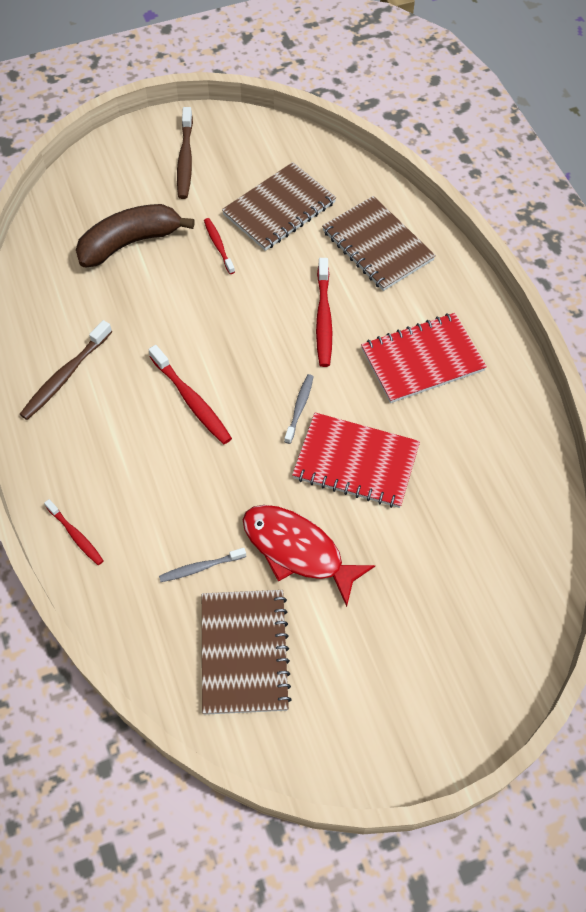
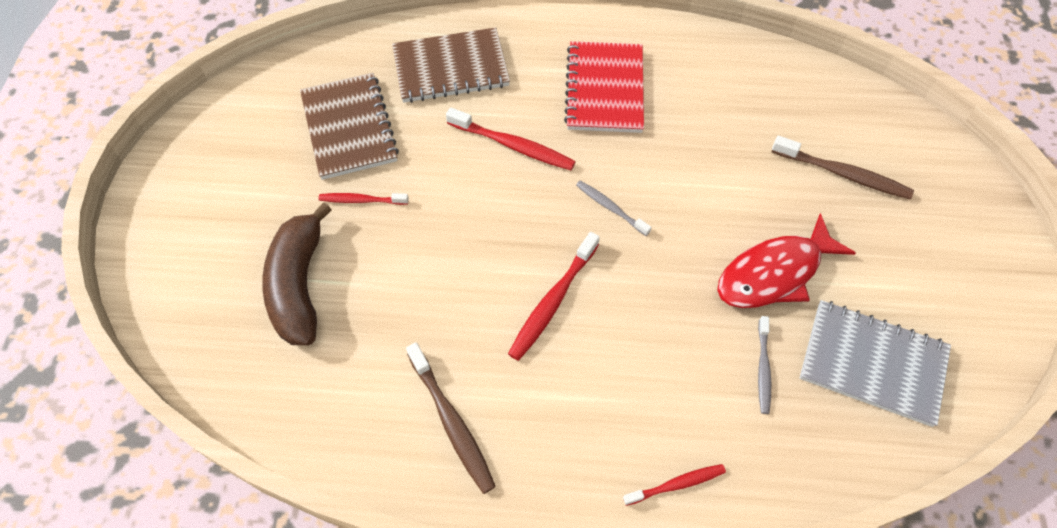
camera: 65 degrees left, 0 degrees up
(185, 159) = (216, 186): brown toothbrush -> brown toothbrush (843, 174)
(191, 400) = (553, 301): red toothbrush -> red toothbrush turned 135 degrees clockwise
(244, 652) = (872, 363): brown notebook -> grey notebook
(356, 462) = (695, 186): red notebook -> none

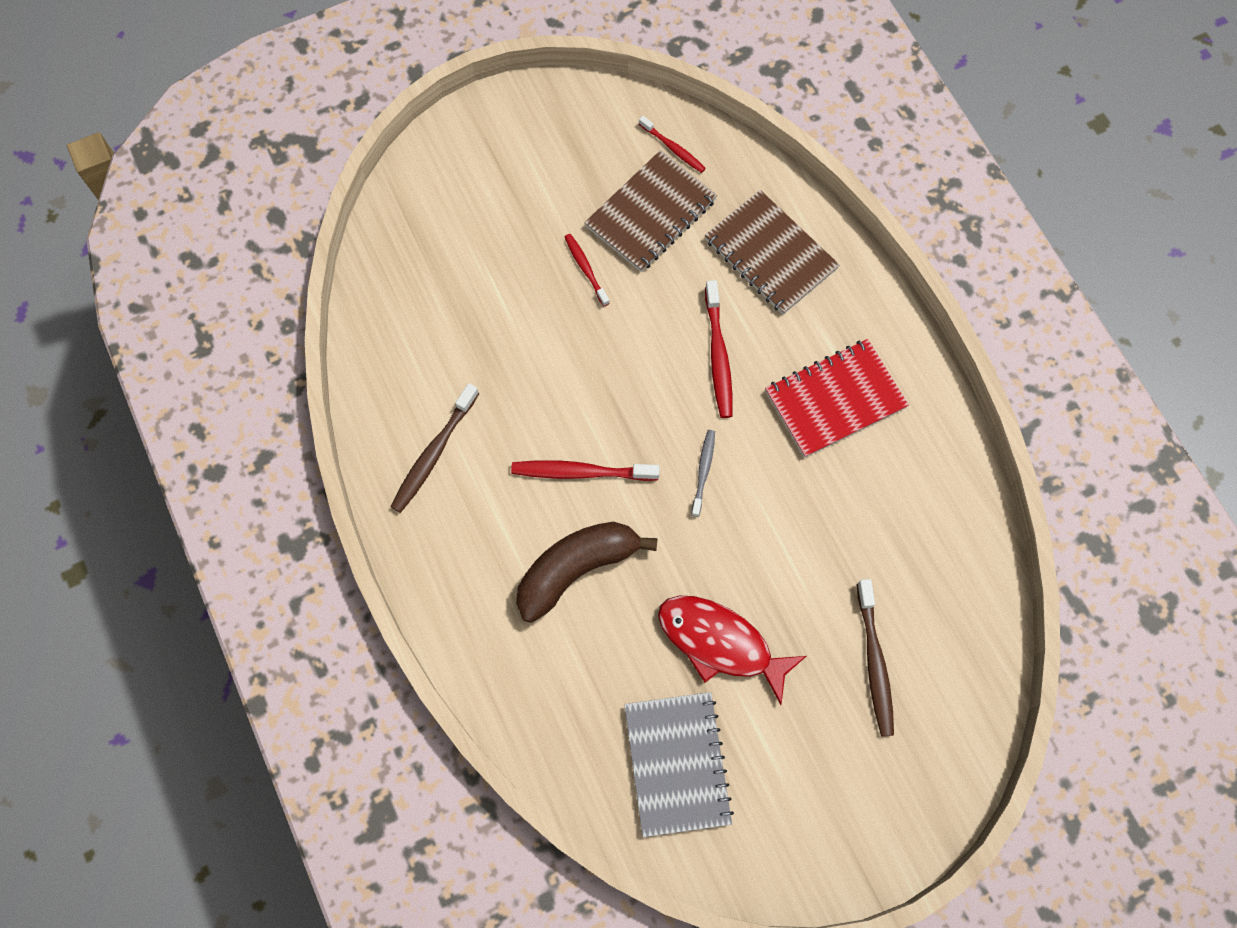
camera: 60 degrees right, 10 degrees up
(299, 285) = (481, 273): brown banana -> brown banana (576, 569)
(676, 484) = (476, 646): red toothbrush -> red toothbrush (673, 148)
(763, 368) = (618, 672): grey toothbrush -> none

